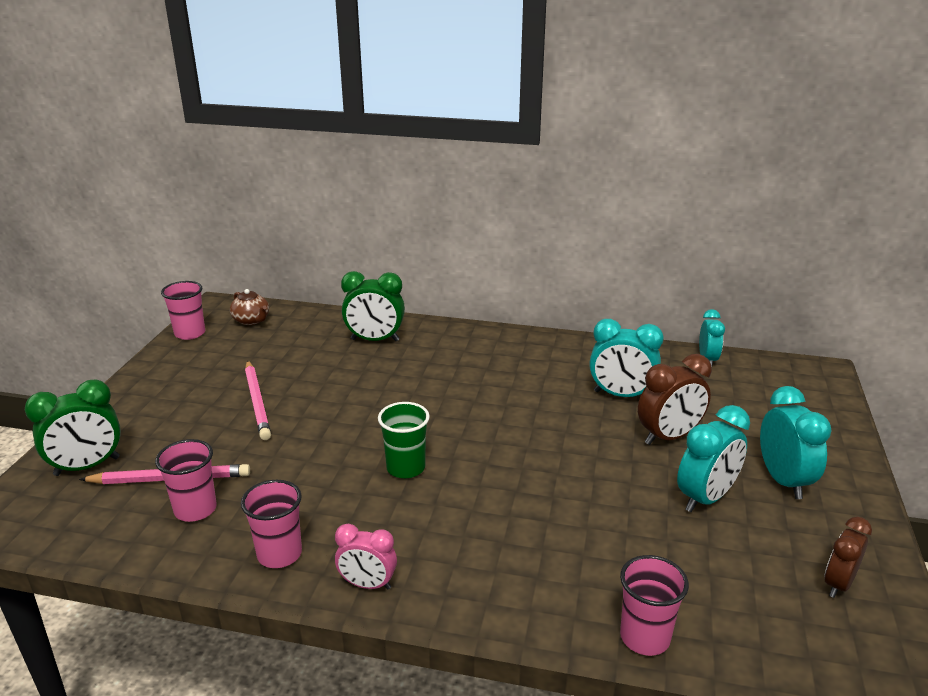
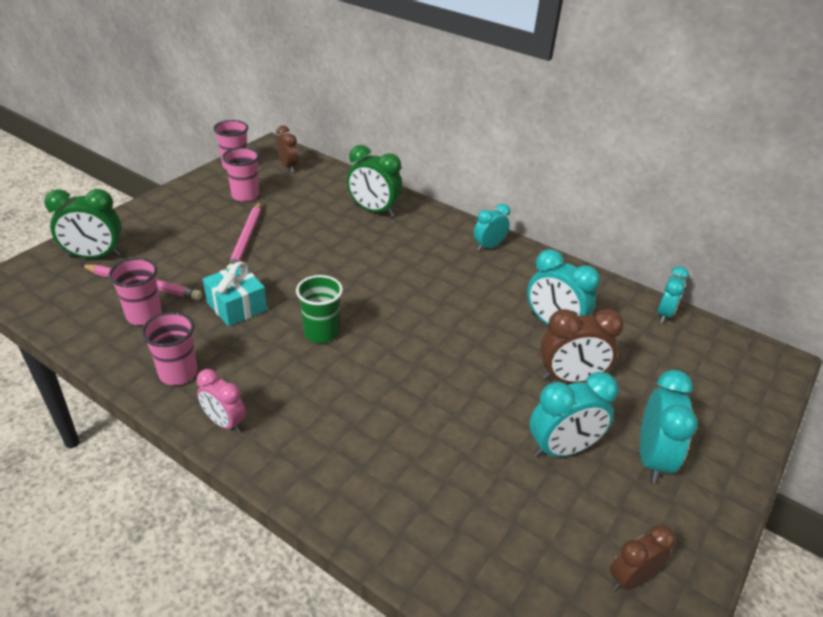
camera: 20 degrees right, 10 degrees up
(251, 320) = (288, 167): brown teapot -> brown clock
(296, 469) = (236, 306): none -> turquoise gift
(512, 344) = (488, 246): none -> turquoise clock
(645, 637) = (413, 556): pink cup -> pink cup (245, 195)

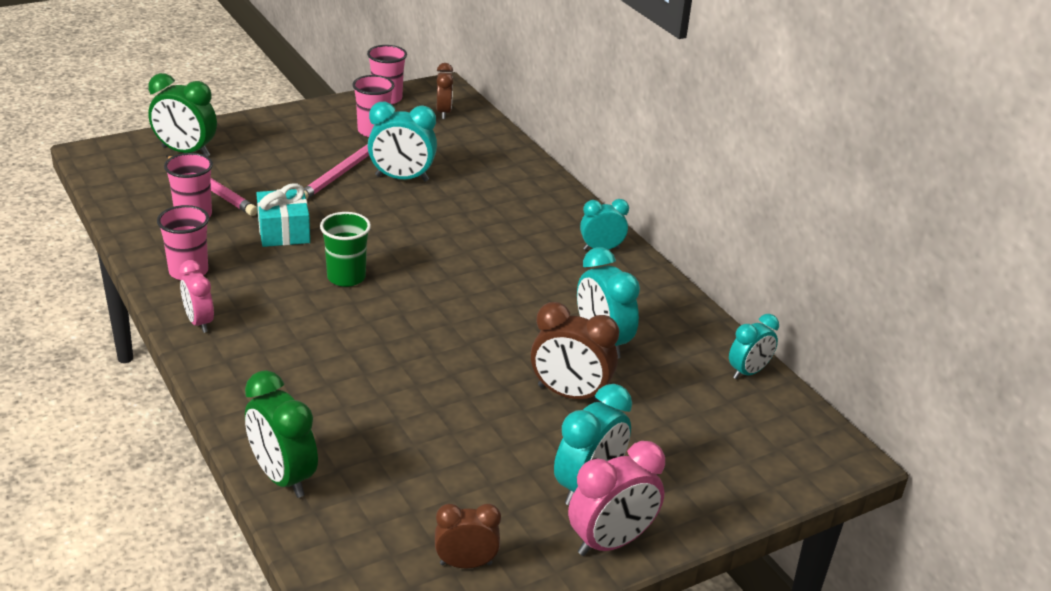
camera: 25 degrees right, 5 degrees down
(373, 210) = (501, 180): green clock -> green clock (282, 477)
(562, 449) = (499, 448): turquoise clock -> turquoise clock (402, 178)
(710, 504) = (611, 542): none -> pink clock

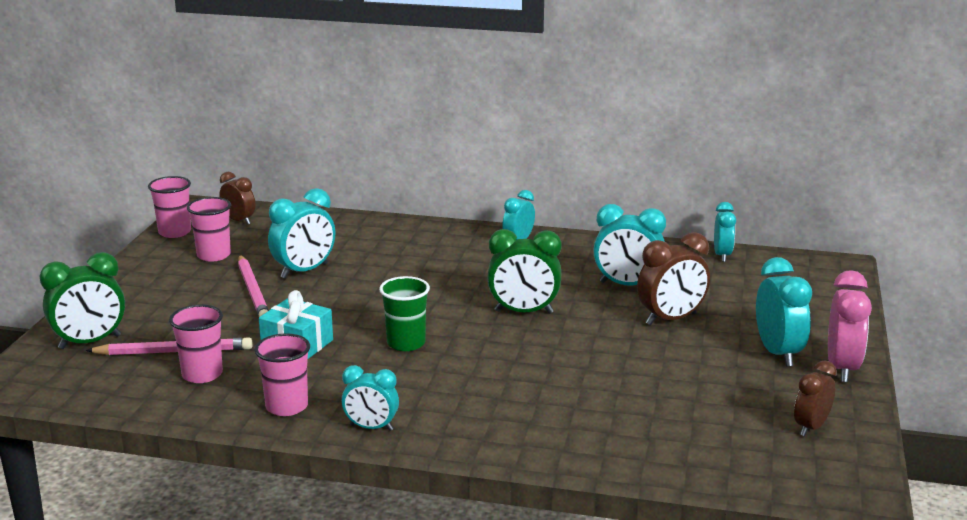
camera: 45 degrees left, 10 degrees down
(199, 322) = (371, 427): pink clock -> turquoise clock
(282, 477) = (631, 463): green clock -> green clock (524, 312)

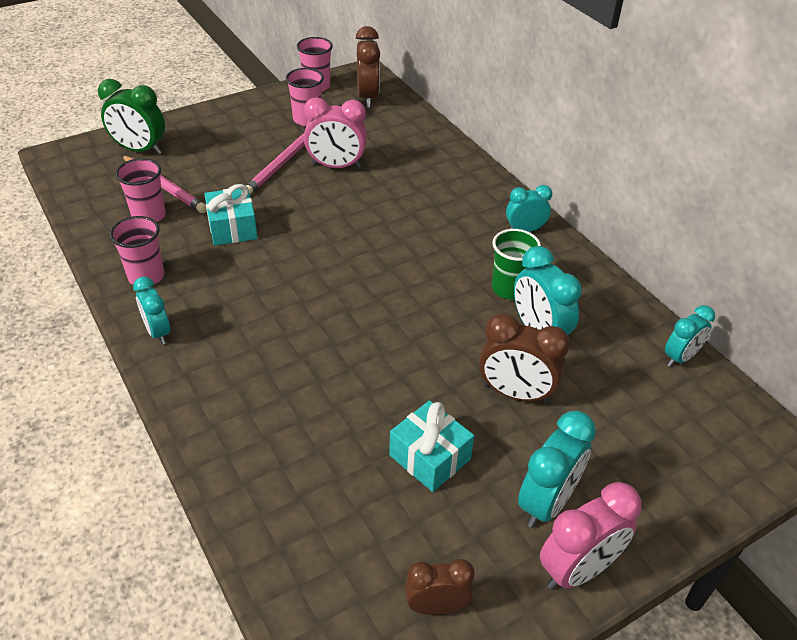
camera: 45 degrees right, 20 degrees up
(239, 221) = (368, 97): brown clock -> brown clock, size x1.54
(304, 271) = (336, 166): turquoise clock -> pink clock
(406, 343) = (293, 274): green cup -> green cup (509, 288)
(524, 312) = (415, 302): green clock -> none
(683, 374) = (430, 457): none -> turquoise gift

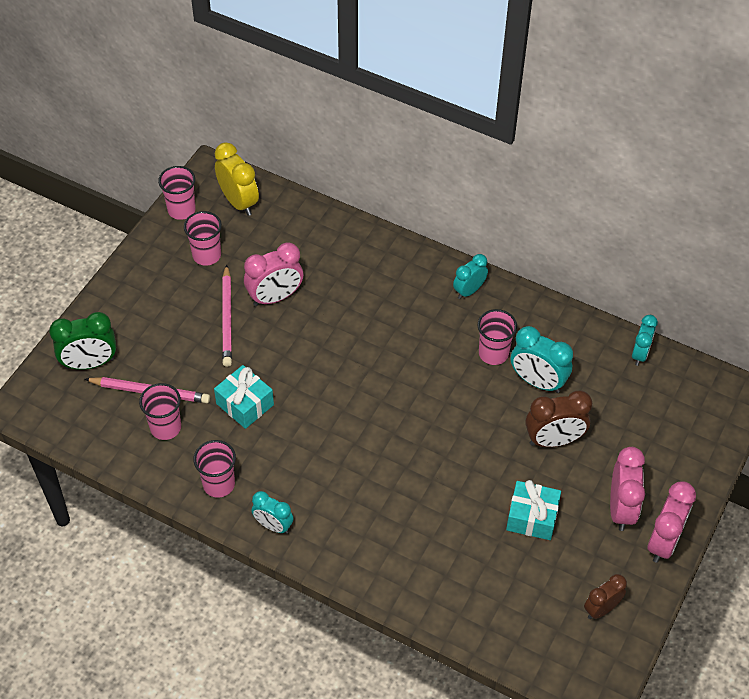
camera: 30 degrees left, 10 degrees up
(368, 97) = (239, 202): brown clock -> yellow clock
(509, 288) = (493, 353): green cup -> pink cup
(547, 503) = (621, 509): turquoise clock -> pink clock

